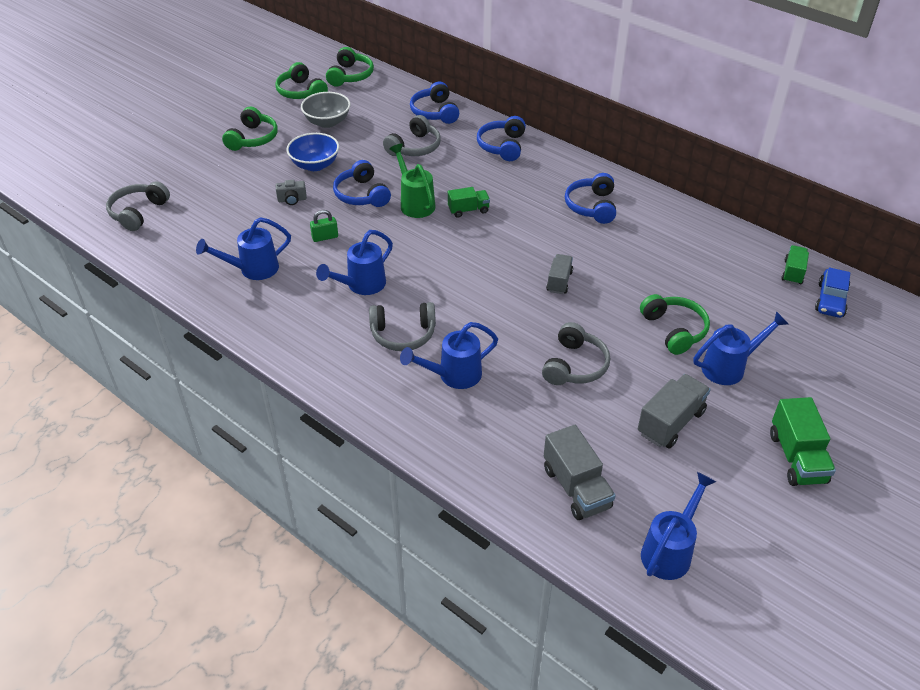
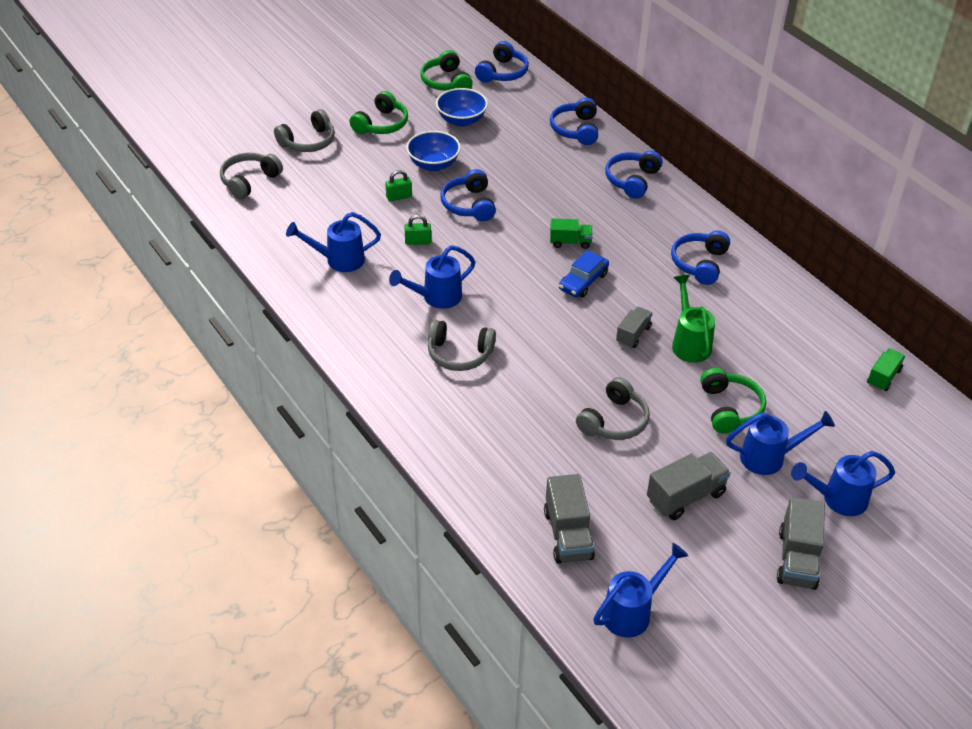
camera: 15 degrees right, 0 degrees up
(292, 200) = (399, 197): grey camera -> green padlock
(327, 122) = (461, 120): grey bowl -> blue bowl
(350, 76) = (502, 73): green headphones -> blue headphones
(414, 147) = (540, 164): grey headphones -> grey headphones (308, 142)
(415, 203) = (519, 224): green watering can -> green watering can (689, 342)
(453, 376) = (492, 404): blue watering can -> blue watering can (837, 499)
(797, 458) = (797, 559): green truck -> grey truck
(830, 300) = (910, 414): blue car -> blue car (583, 281)

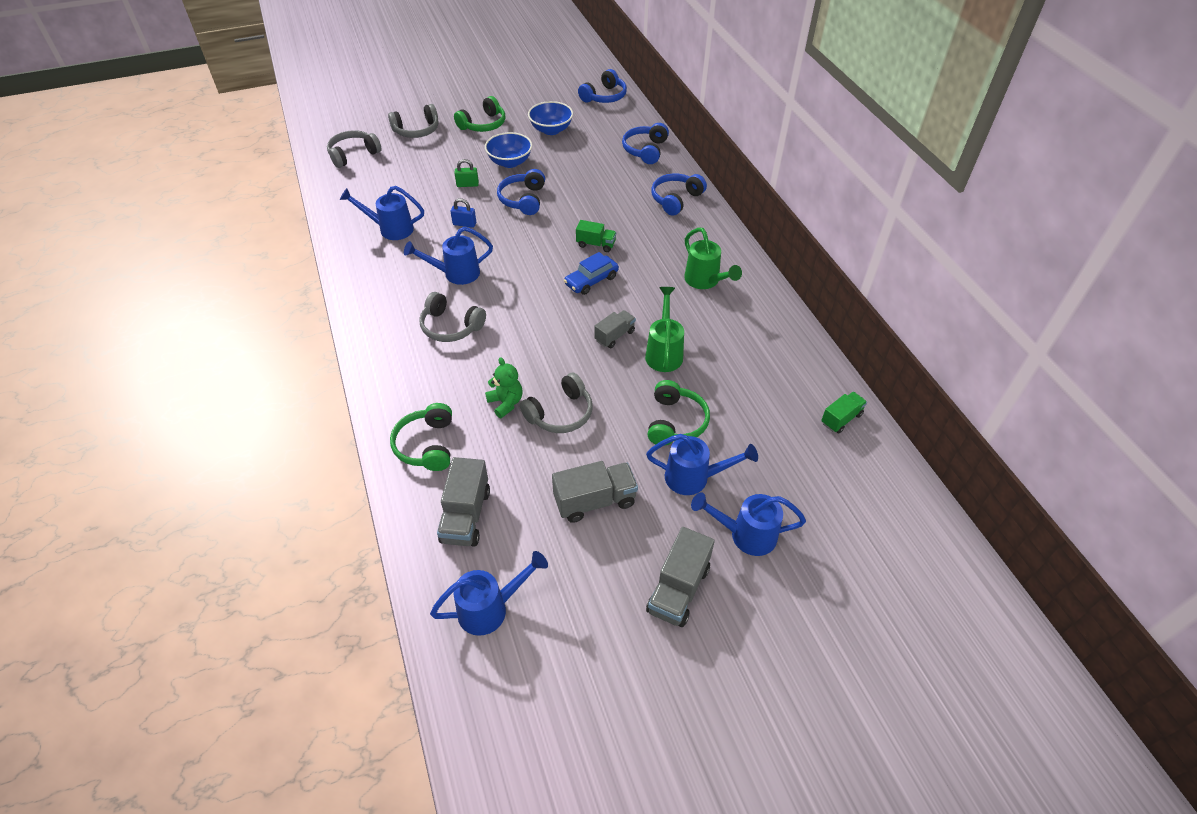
camera: 15 degrees right, 5 degrees up
(418, 242) = (464, 224): green padlock -> blue padlock
(446, 82) = (553, 98): green headphones -> green headphones (427, 445)
(554, 421) = (506, 403): none -> green teddy bear
(699, 263) = (705, 281): blue headphones -> green watering can

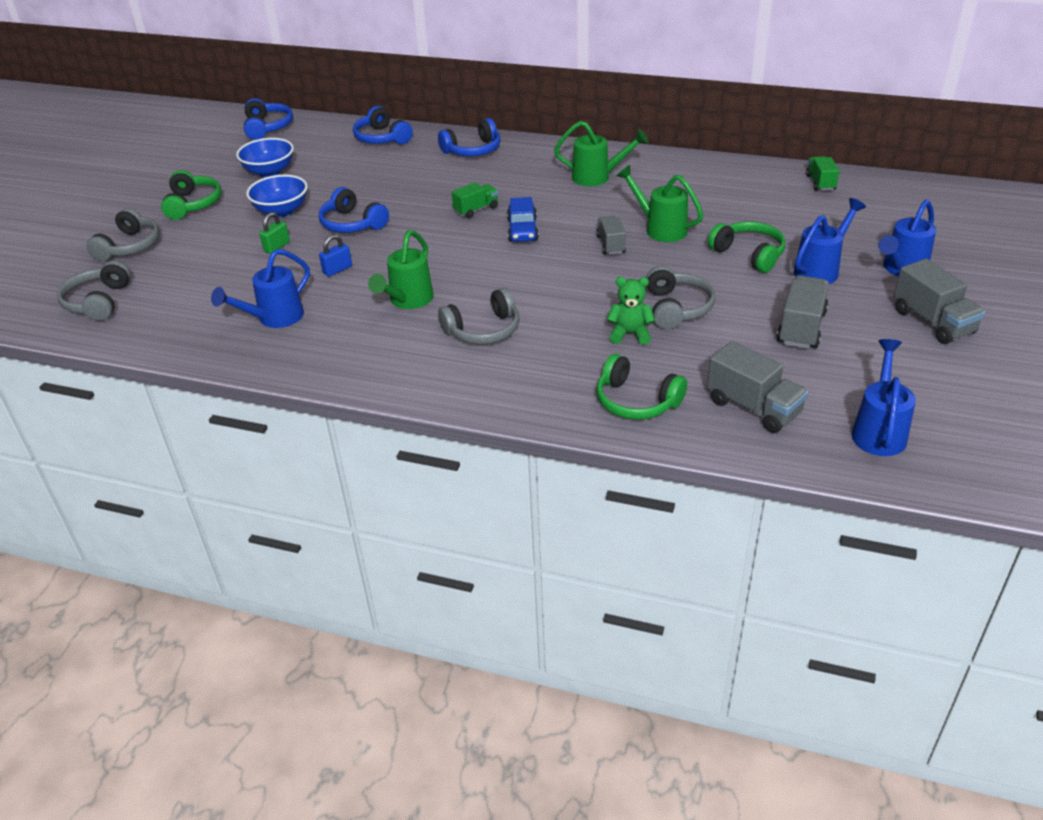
camera: 50 degrees left, 10 degrees down
(455, 274) = (408, 301): blue watering can -> green watering can
(676, 199) = (473, 150): blue headphones -> blue headphones turned 105 degrees counterclockwise

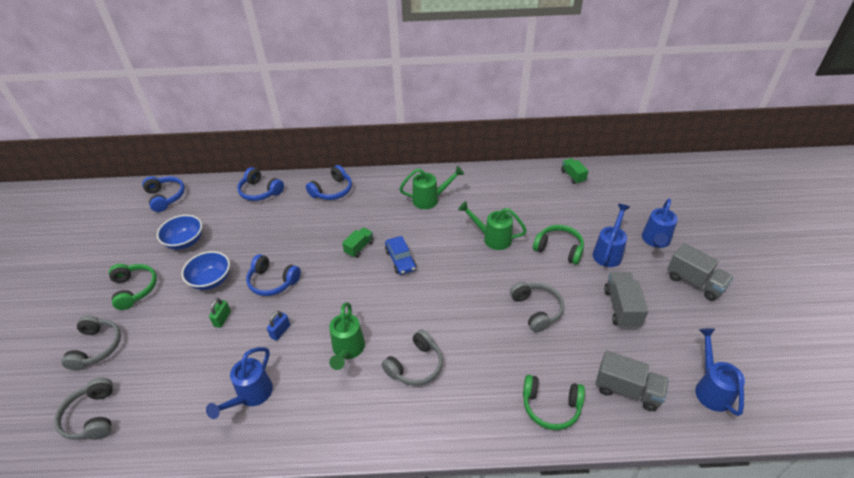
camera: 20 degrees left, 5 degrees up
(610, 244) = (467, 260): grey truck -> none
(630, 334) = (517, 342): green teddy bear -> none

